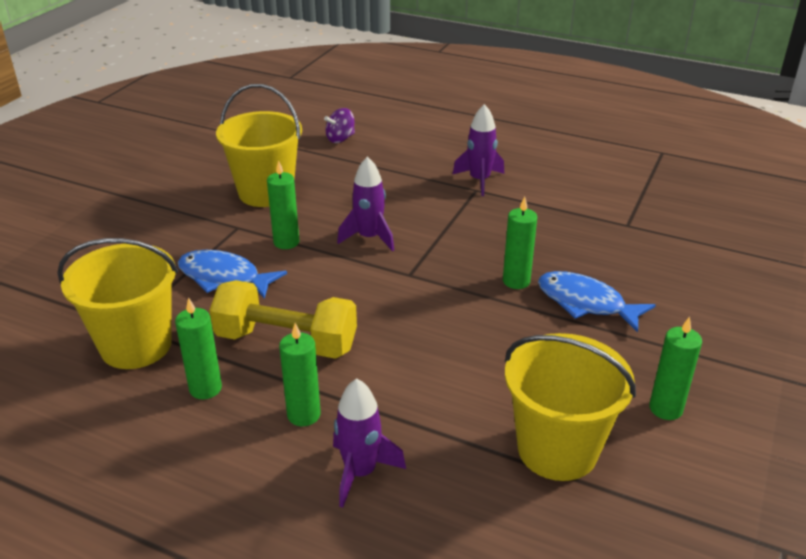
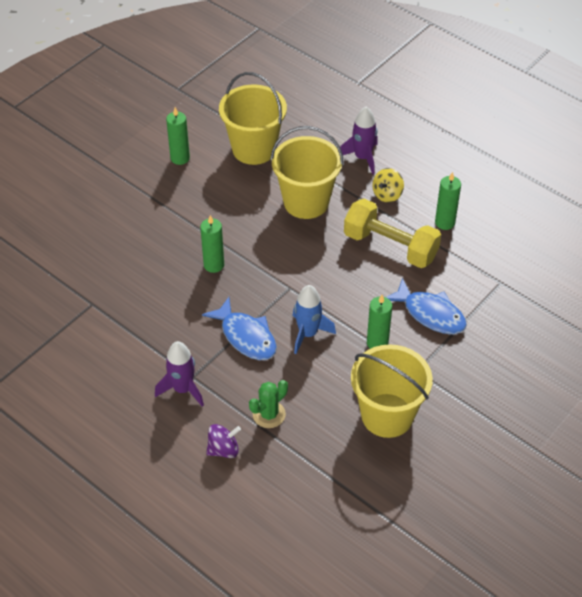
camera: 165 degrees left, 15 degrees up
(136, 345) = (491, 263): yellow bucket -> yellow bucket (306, 202)
(304, 415) = (387, 194): green candle -> yellow spinning top
(340, 139) = (295, 495): purple spinning top -> purple spinning top (223, 449)
(369, 238) = (308, 333): purple rocket -> blue rocket
(385, 177) = (269, 414): none -> green cactus
(586, 303) = (176, 236): blue fish -> blue fish (246, 336)

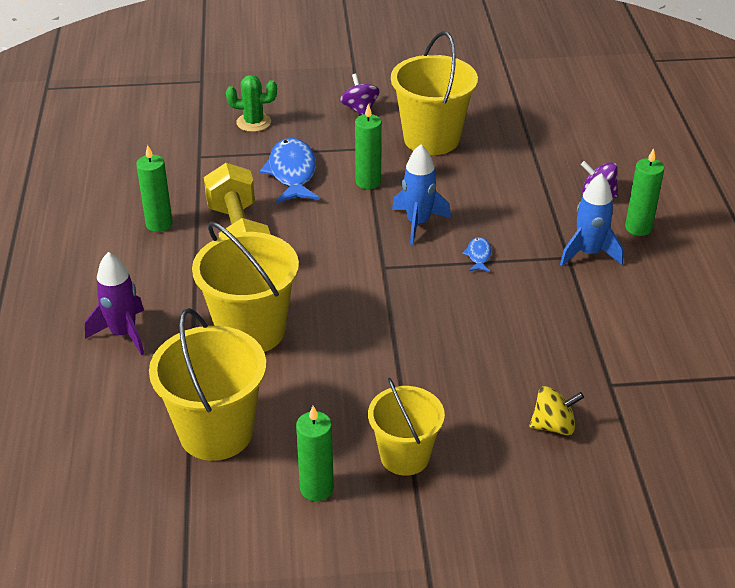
camera: 135 degrees left, 10 degrees down
(157, 197) = (404, 456): none -> yellow bucket
(183, 389) = (588, 253): purple rocket -> blue rocket
(214, 265) = (431, 335): green candle -> green candle (638, 228)
(246, 336) = (478, 255): blue fish -> blue fish, size x0.47
(269, 414) = (529, 193): green cactus -> green cactus (253, 122)
(387, 194) = (164, 282): yellow spinning top -> yellow spinning top (553, 426)
(469, 405) = (360, 109): none -> purple spinning top

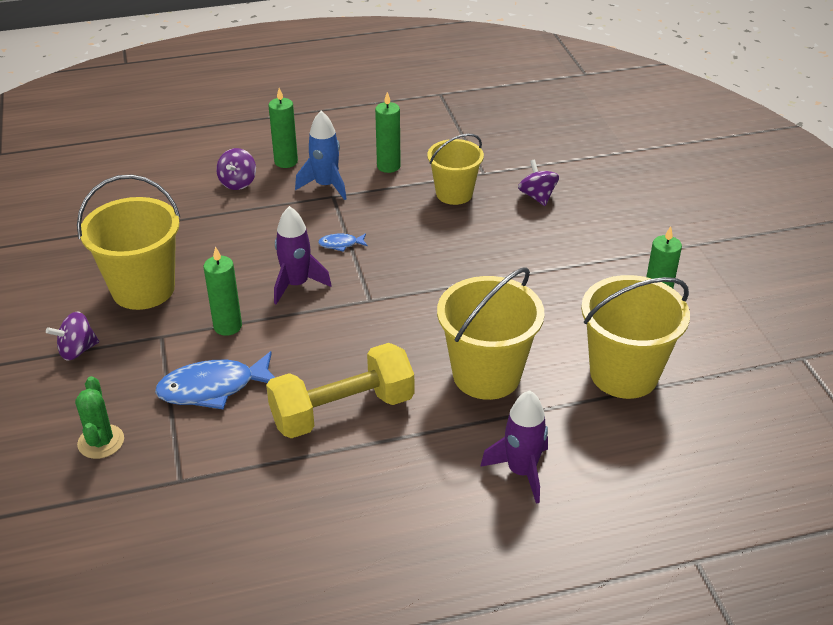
camera: 100 degrees left, 0 degrees up
(159, 224) = (327, 487): green candle -> green candle (388, 166)
(404, 456) = (600, 264): yellow bucket -> yellow bucket (454, 194)
(418, 223) = (296, 284): blue rocket -> purple rocket
(553, 426) = (537, 196): yellow spinning top -> purple spinning top

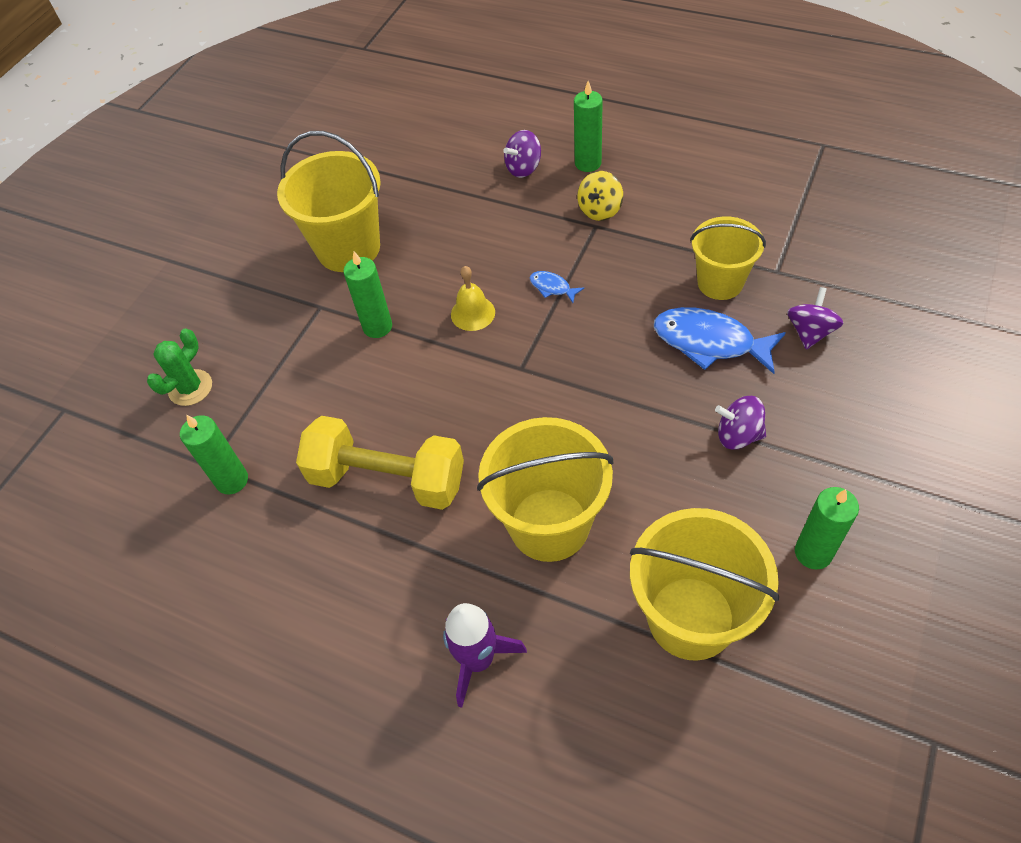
camera: 45 degrees right, 15 degrees up
(77, 350) = (250, 285): purple spinning top -> purple spinning top (738, 435)
(213, 388) = (311, 386): blue fish -> blue fish (709, 342)
(296, 284) = (473, 313): purple rocket -> yellow bell
(326, 186) = (600, 210): blue rocket -> yellow spinning top
(388, 166) = (682, 215): green candle -> green candle (232, 480)

